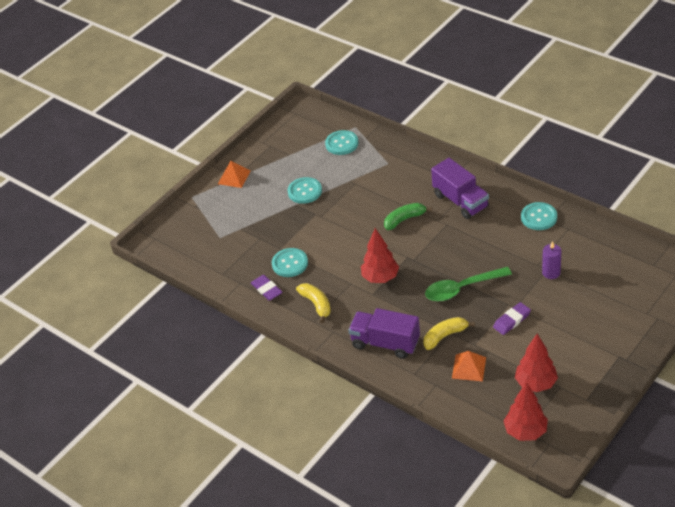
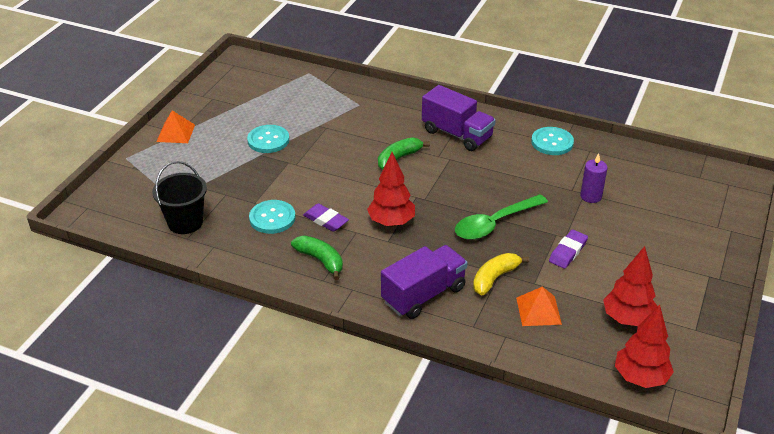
camera: 20 degrees left, 5 degrees down
(224, 260) = (185, 222): none -> black bucket
(266, 289) = (250, 250): purple eraser -> purple eraser (325, 220)
(316, 304) = (320, 260): yellow banana -> green banana
(342, 143) = (298, 90): turquoise button -> none
(385, 343) = (423, 295): purple truck -> purple truck turned 135 degrees clockwise

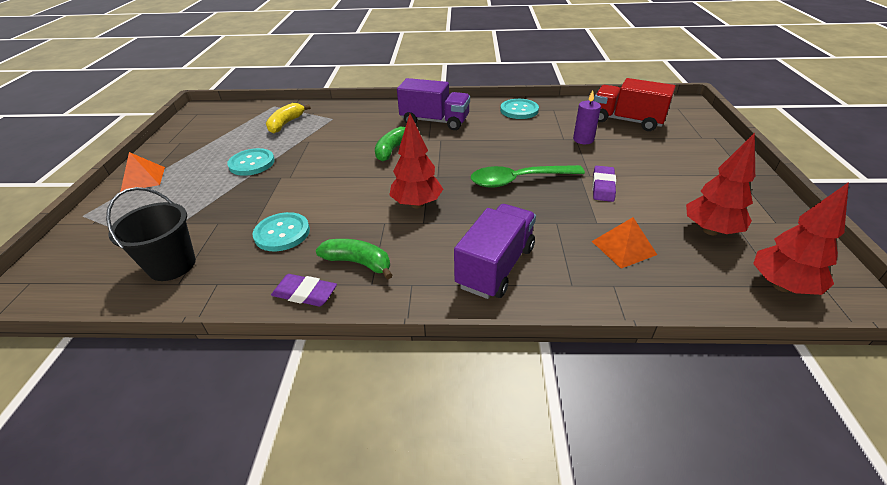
camera: 20 degrees left, 0 degrees up
(325, 220) = (345, 220): purple eraser -> purple eraser (305, 293)
(494, 224) = (518, 180): green spoon -> green spoon turned 45 degrees clockwise
(494, 278) = (556, 228): yellow banana -> yellow banana (286, 124)
(656, 186) = (627, 121): none -> red truck

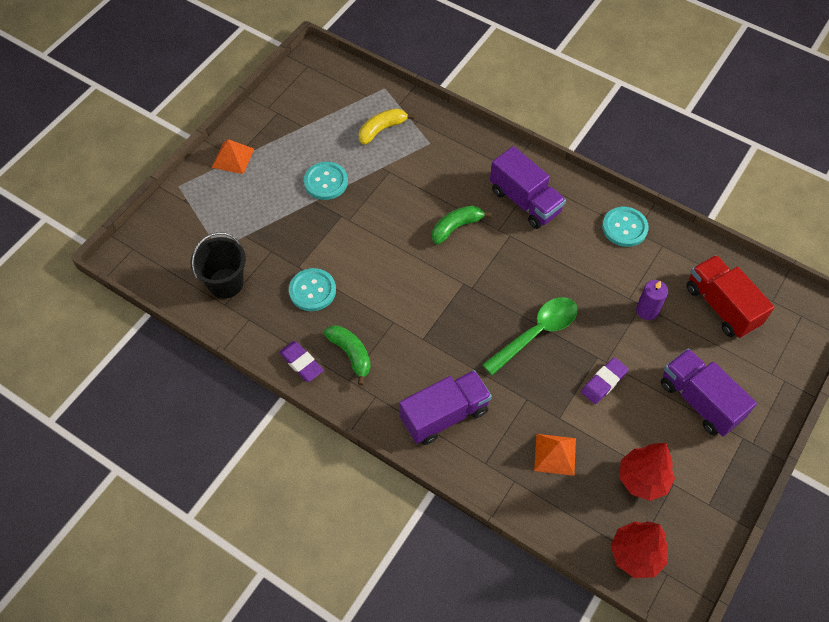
camera: 30 degrees right, 20 degrees up
(417, 204) = (431, 314): red tree -> none
(518, 180) = (536, 333): green spoon -> green spoon turned 120 degrees clockwise
(680, 168) = (699, 401): none -> purple truck

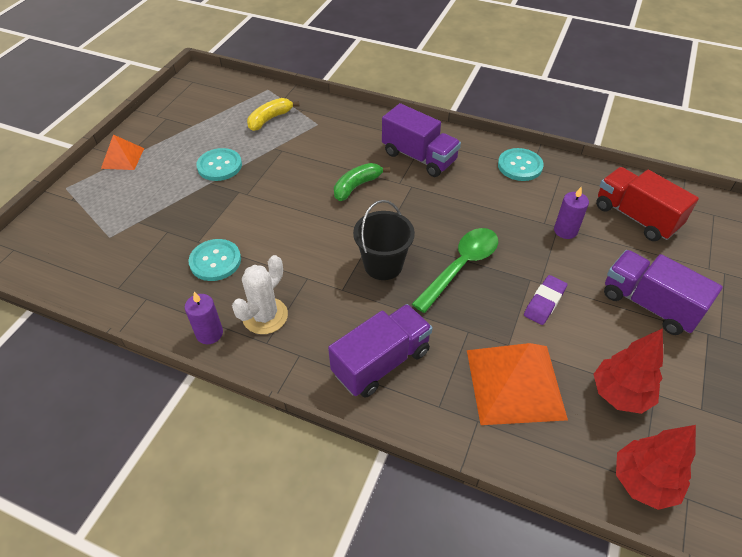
camera: 10 degrees left, 10 degrees down
(225, 283) = (118, 267): black bucket -> black bucket (383, 265)
(301, 363) = (209, 333): purple eraser -> purple candle
(351, 354) = (265, 316): green banana -> white cactus
(555, 454) = (515, 383): orange pyramid -> orange pyramid, size x1.84

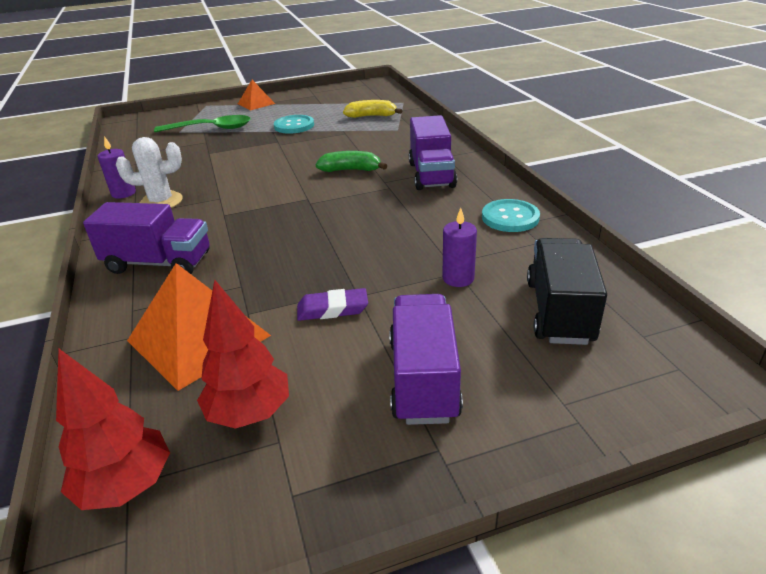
camera: 50 degrees right, 15 degrees down
(215, 261) = (196, 165): turquoise button -> none
(383, 265) = (273, 217): black bucket -> none
(461, 266) = (321, 248): green spoon -> green spoon (211, 129)
(635, 217) = (559, 311): red truck -> black truck

